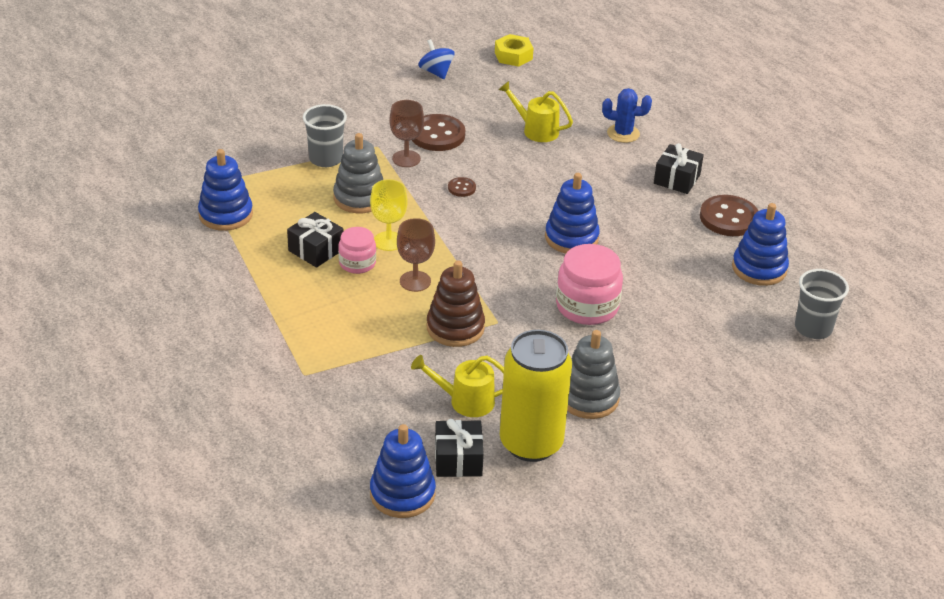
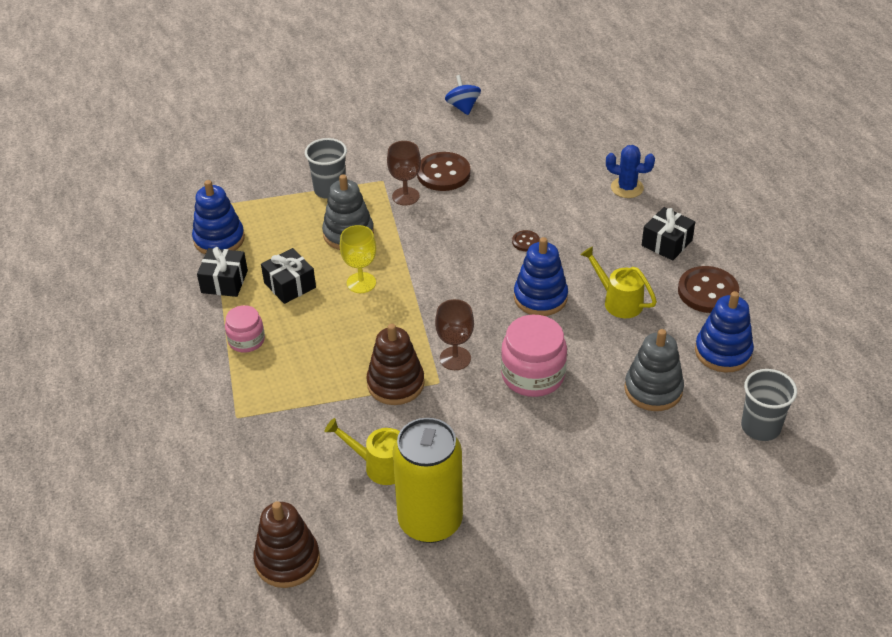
camera: 15 degrees right, 5 degrees up
(357, 263) = (324, 303): pink jar -> pink jar (246, 340)
(402, 494) = (287, 560): blue stacking toy -> brown stacking toy
(415, 281) = (373, 328): brown goblet -> brown goblet (455, 358)
(458, 459) = (353, 530): black gift -> black gift (224, 282)
(461, 188) = (449, 232): brown button -> brown button (525, 242)
(513, 56) = (543, 95): yellow nut -> none
(535, 130) = (540, 176): yellow watering can -> yellow watering can (618, 301)
(588, 398) = (503, 478): grey stacking toy -> grey stacking toy (653, 389)

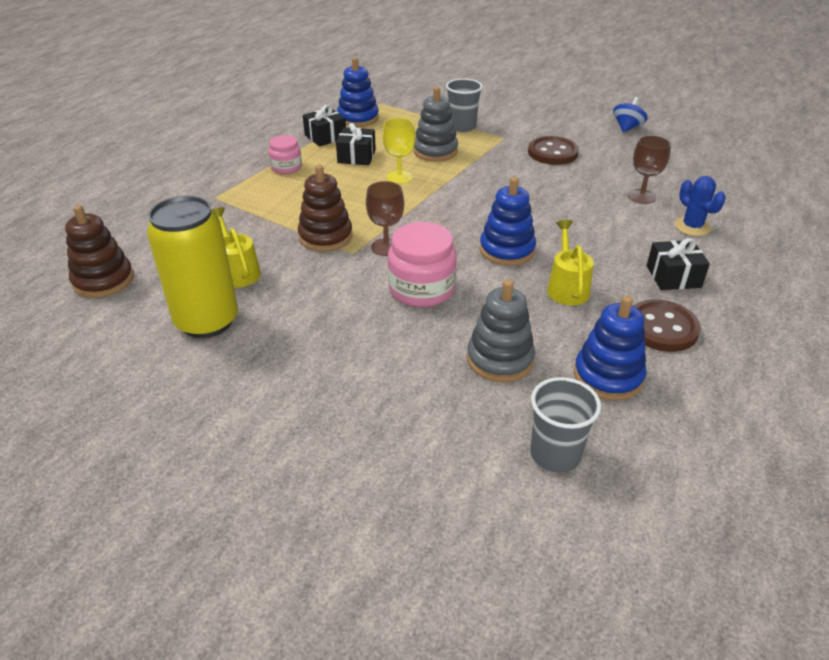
camera: 45 degrees right, 5 degrees down
(405, 196) = (505, 151): brown goblet -> brown goblet (641, 196)
(525, 242) = (550, 215): brown button -> none

